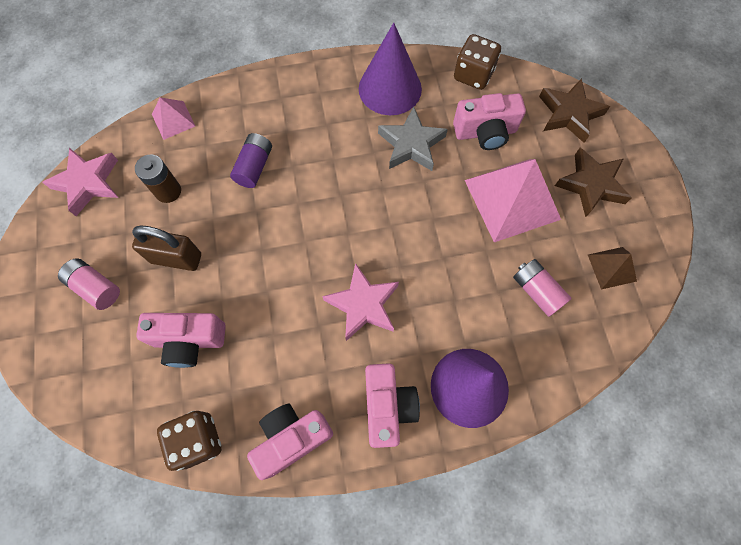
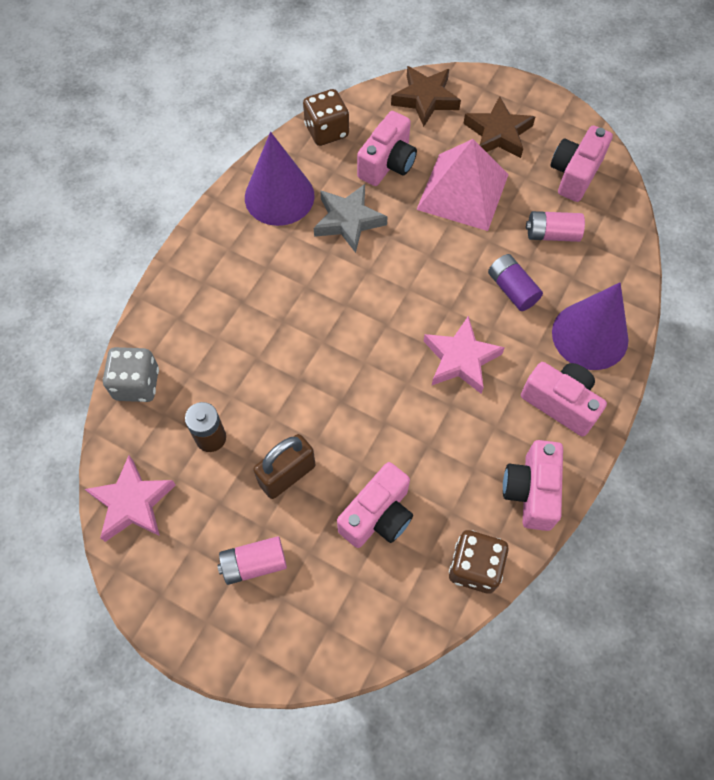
camera: 50 degrees left, 5 degrees down
(173, 120) = (137, 384): pink pyramid -> grey dice
(254, 167) = (254, 351): purple battery -> purple battery (512, 289)
(612, 268) = (574, 174): brown pyramid -> pink camera

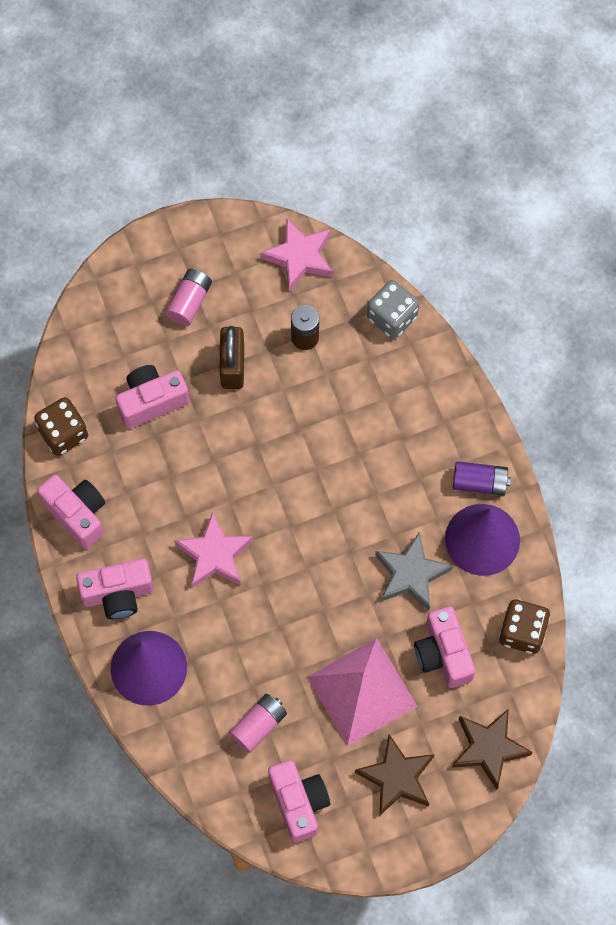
camera: 130 degrees right, 5 degrees up
(378, 515) = (151, 401): pink camera -> pink camera turned 75 degrees clockwise
(512, 289) = (238, 646): purple battery -> purple battery (479, 483)

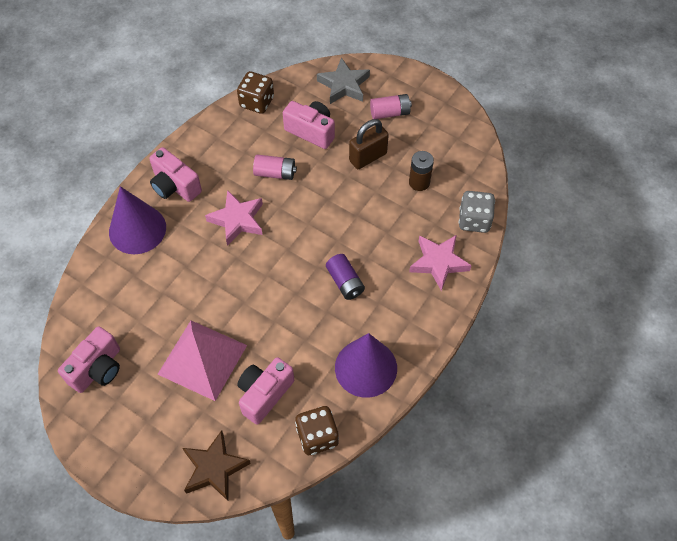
camera: 55 degrees right, 10 degrees down
(77, 514) = (211, 137): pink camera -> none
(258, 725) = (138, 312): pink battery -> pink battery (275, 173)
(299, 257) = (468, 149): pink star -> pink star (438, 263)
(396, 777) = (153, 419): brown star -> none
(411, 574) = (307, 338): grey star -> grey star (344, 85)
(479, 483) = (405, 341): purple battery -> purple battery (345, 282)

